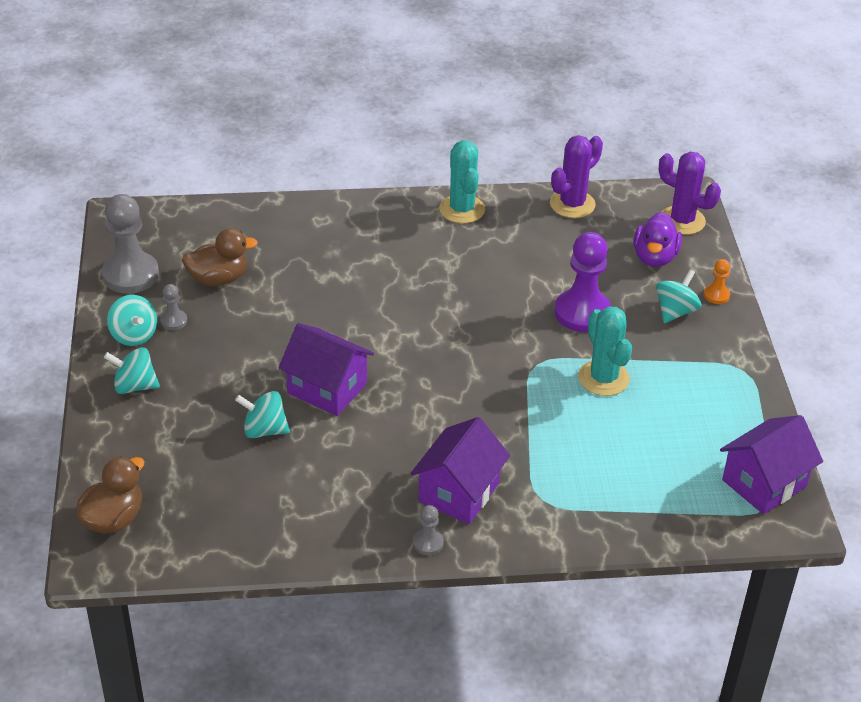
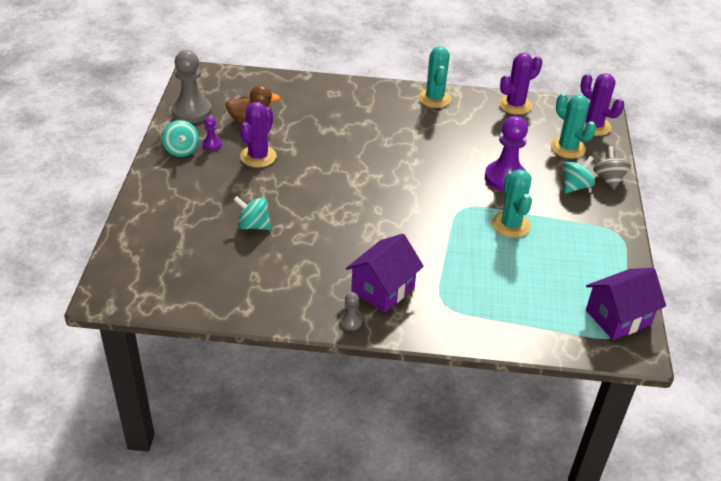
camera: 10 degrees right, 0 degrees up
(113, 519) = (128, 270): brown duck -> none
(134, 386) = (171, 183): turquoise spinning top -> none
(173, 321) = (212, 144): grey pawn -> purple pawn
(243, 329) = (258, 156): none -> purple cactus
(327, 388) = (306, 204): purple house -> none
(654, 257) = (567, 148): purple duck -> turquoise cactus
(716, 295) = (608, 179): orange pawn -> grey spinning top

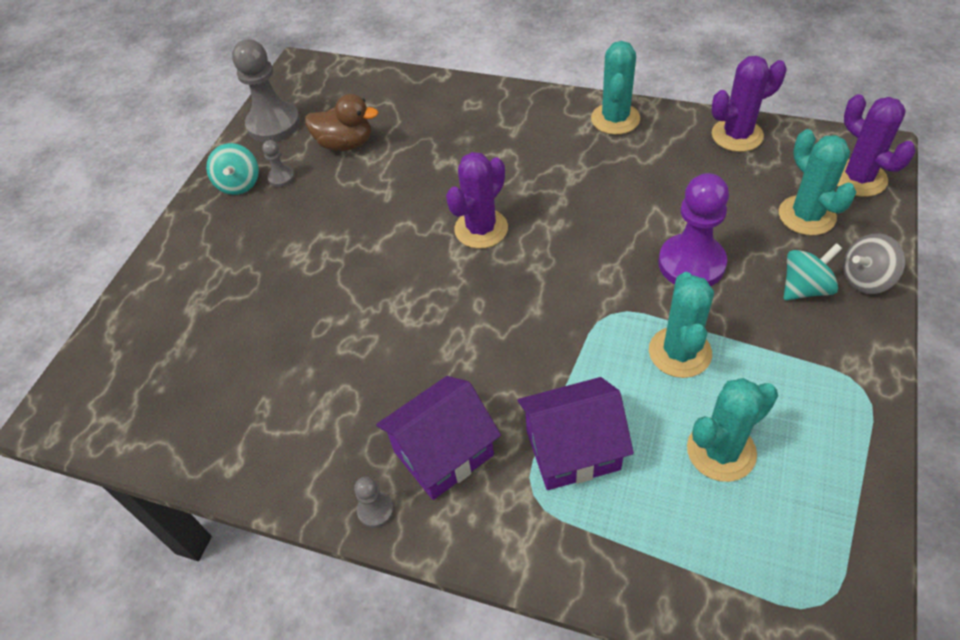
camera: 20 degrees right, 10 degrees up
(212, 144) = (281, 177): purple pawn -> grey pawn
(253, 225) = (291, 316): turquoise spinning top -> none
(258, 156) = (336, 201): purple cactus -> purple cactus (481, 229)
(547, 271) = (721, 451): none -> turquoise cactus
(608, 179) = (865, 279): grey spinning top -> grey spinning top turned 120 degrees counterclockwise
(618, 317) = (830, 565): purple house -> purple house (572, 449)

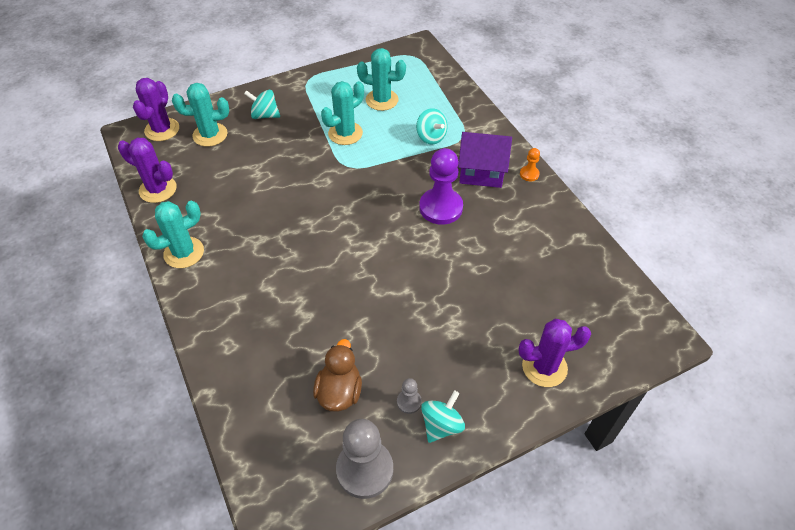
camera: 140 degrees left, 0 degrees up
(345, 144) = (339, 392): brown duck -> brown duck turned 45 degrees clockwise
(375, 510) = (529, 174): grey pawn -> orange pawn
(481, 229) = (343, 252): purple cactus -> purple cactus (544, 367)
(572, 449) = (431, 137): purple house -> turquoise spinning top
(691, 263) = (285, 156): purple pawn -> purple pawn (441, 207)
(806, 215) = (210, 135): turquoise cactus -> turquoise cactus turned 60 degrees clockwise
(865, 279) = (240, 101): grey spinning top -> none

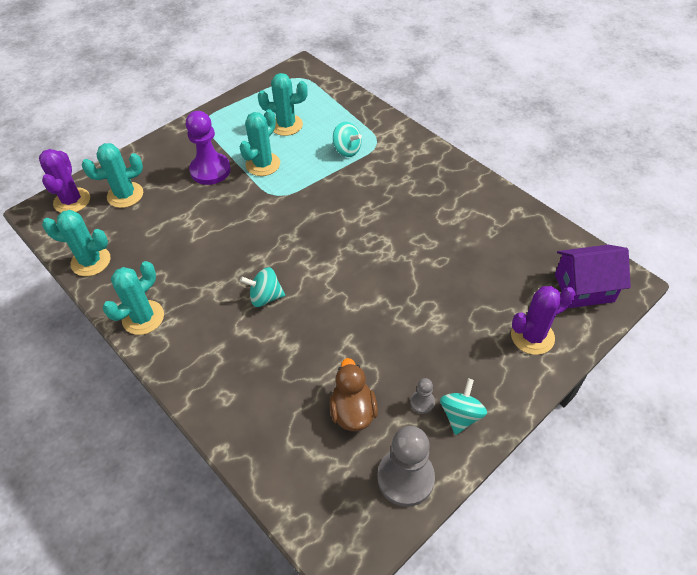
camera: 15 degrees left, 0 degrees up
(158, 189) = (91, 261): purple cactus -> turquoise cactus
(265, 115) = (175, 164): turquoise spinning top -> turquoise spinning top (265, 297)
(441, 207) = (382, 214): purple pawn -> purple pawn (210, 170)
(481, 172) = (406, 172): purple house -> purple house (584, 288)
(529, 174) = (451, 164): orange pawn -> none

